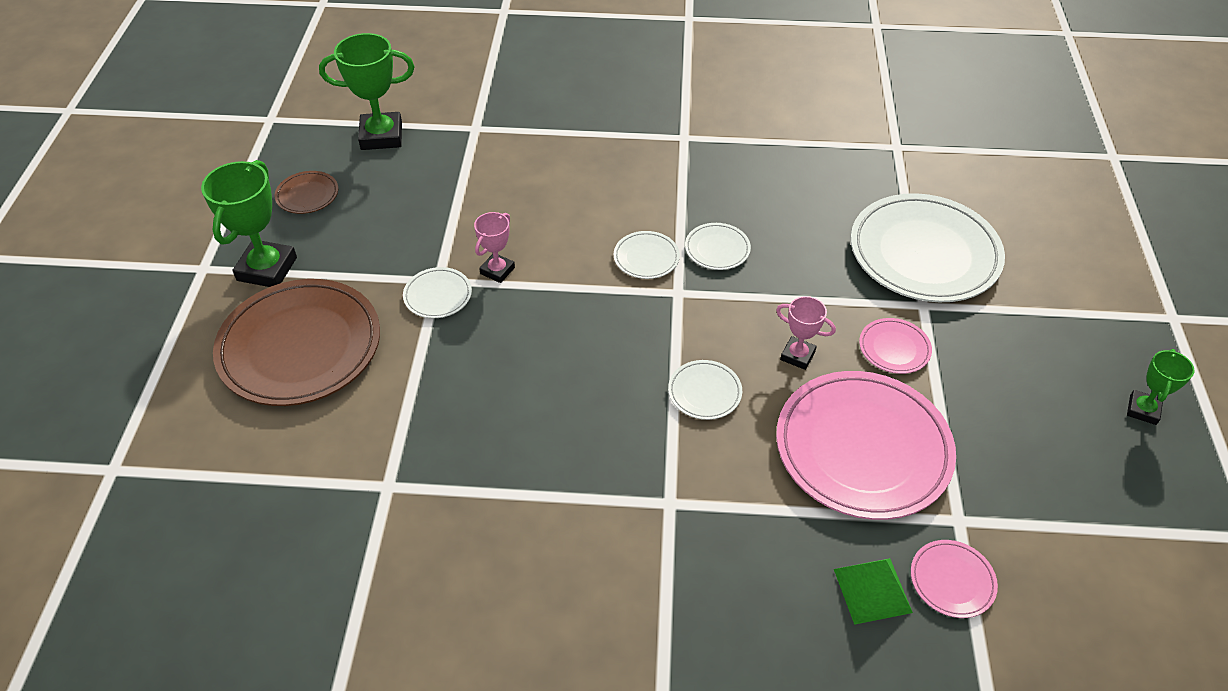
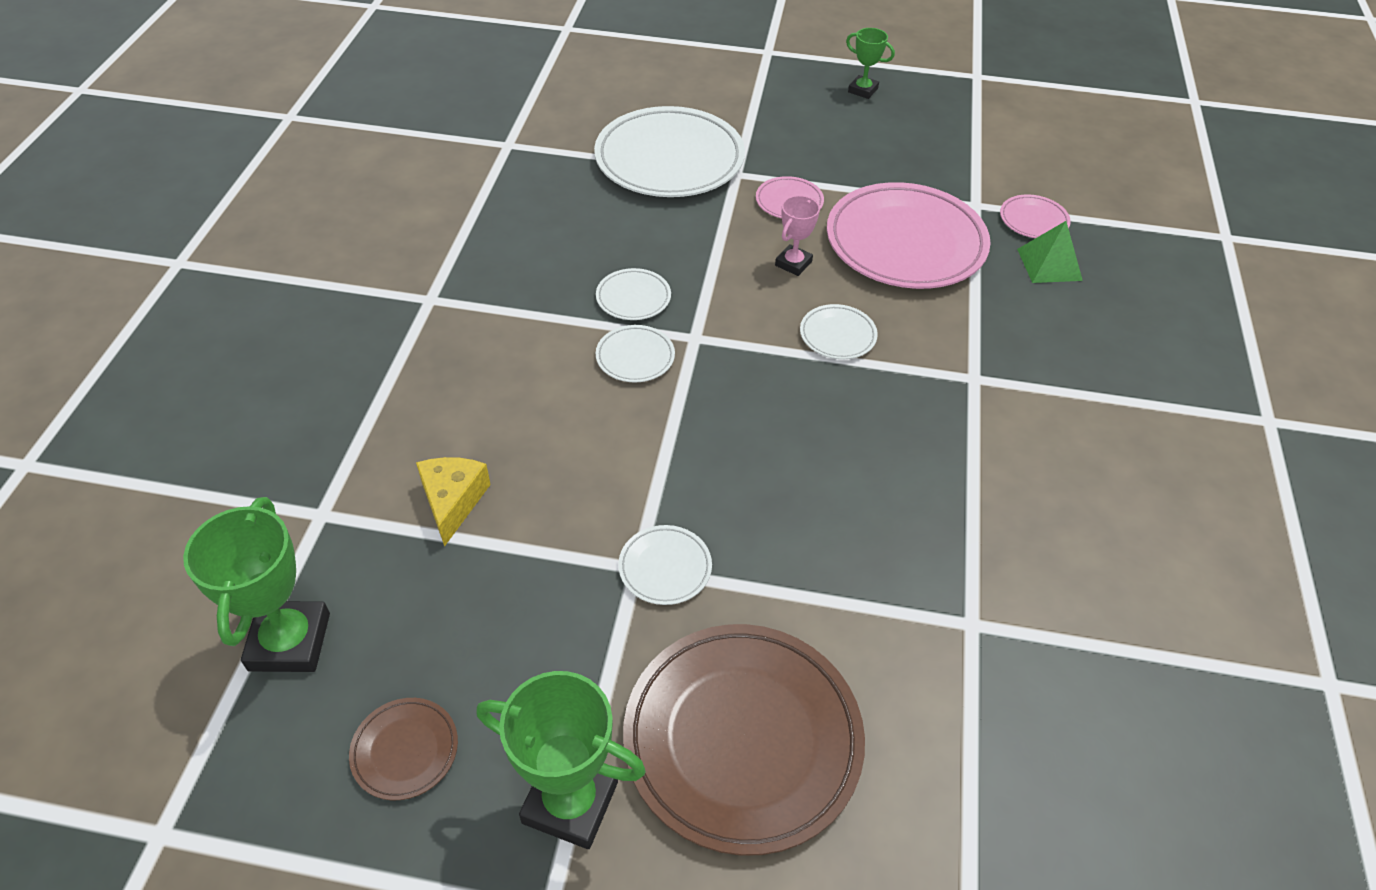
camera: 85 degrees left, 0 degrees up
(489, 183) = (453, 501): none -> yellow cheese
(497, 270) = (630, 500): pink trophy -> none

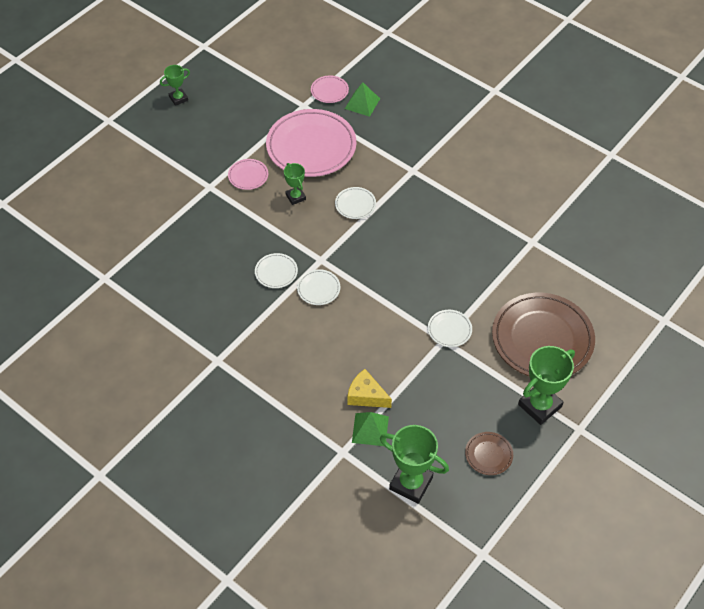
camera: 60 degrees left, 5 degrees up
(384, 534) = (370, 429): none -> green pyramid
(669, 159) = (175, 210): white plate -> none
(793, 263) = (295, 197): pink trophy -> green trophy

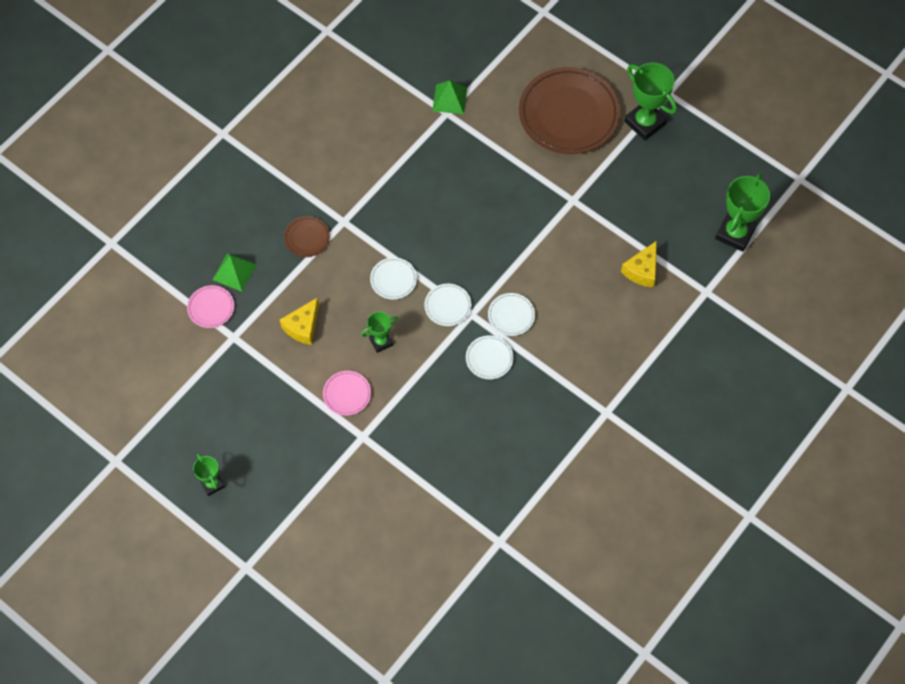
camera: 90 degrees left, 10 degrees up
(311, 147) = (303, 327): pink plate -> yellow cheese
(370, 429) = (680, 267): green pyramid -> green pyramid (449, 99)
(449, 330) = (560, 194): white plate -> white plate (447, 306)
(488, 455) = (700, 168): brown plate -> brown plate (307, 238)

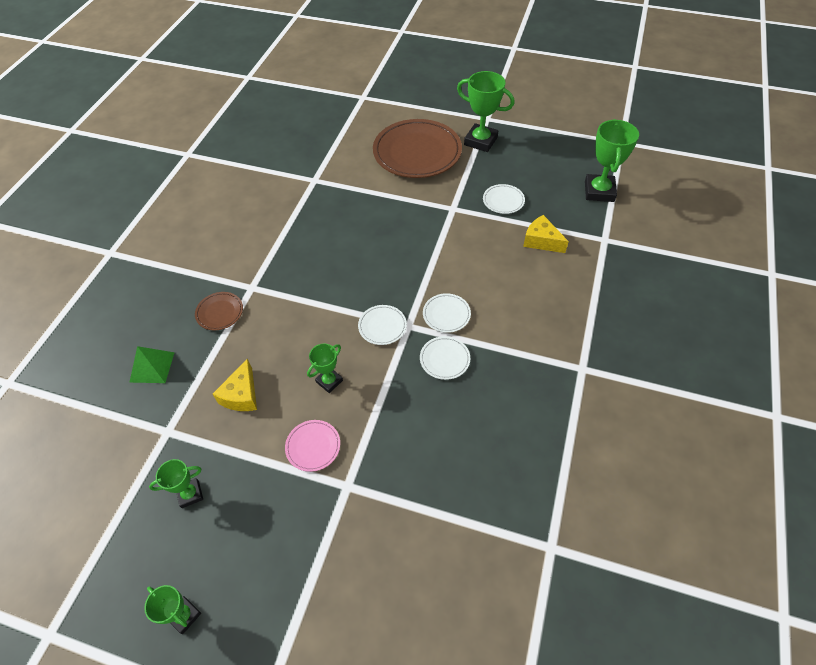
camera: 20 degrees left, 10 degrees down
(211, 308) = (134, 410): pink plate -> none
(238, 396) = (190, 494): none -> green trophy
(393, 279) = (319, 321): white plate -> white plate (503, 201)
(449, 99) = (312, 170): green pyramid -> none
(642, 270) = (541, 241): yellow cheese -> yellow cheese turned 120 degrees clockwise

